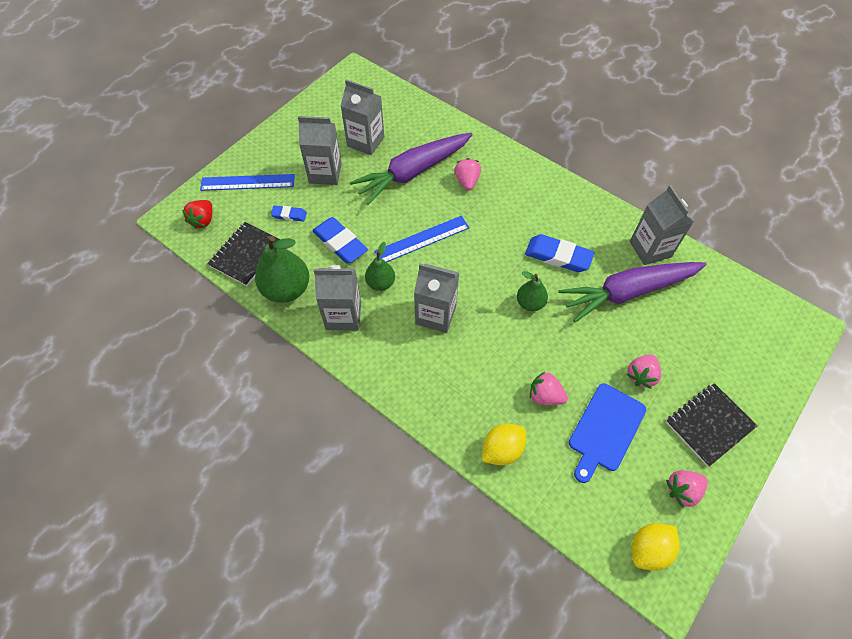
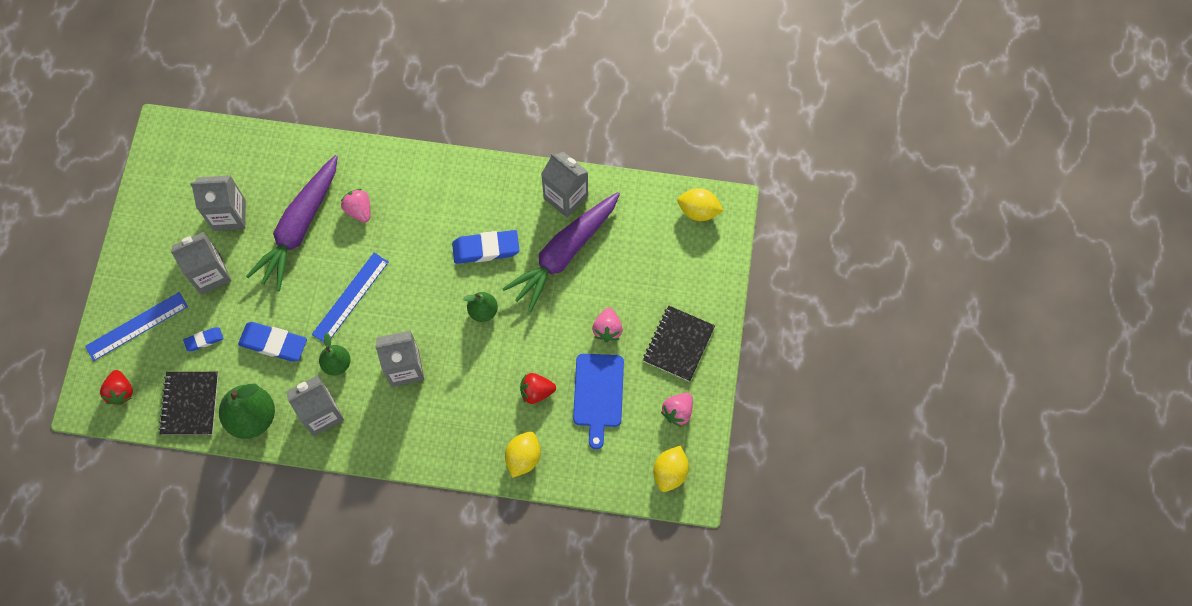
camera: 30 degrees left, 10 degrees up
(545, 396) = (536, 391): pink strawberry -> red strawberry
(776, 316) = (698, 211): none -> yellow lemon

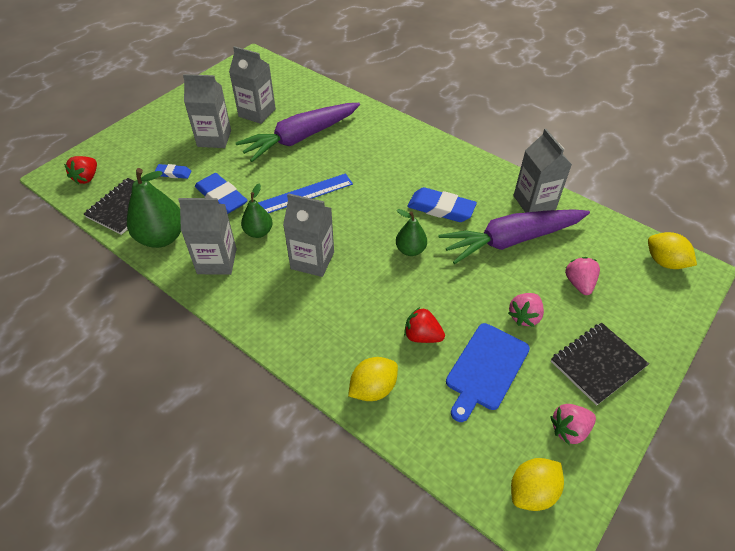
camera: 30 degrees right, 20 degrees down
(137, 326) = (136, 146): blue ruler -> none
(359, 210) = (353, 145): pink strawberry -> pink strawberry (579, 283)

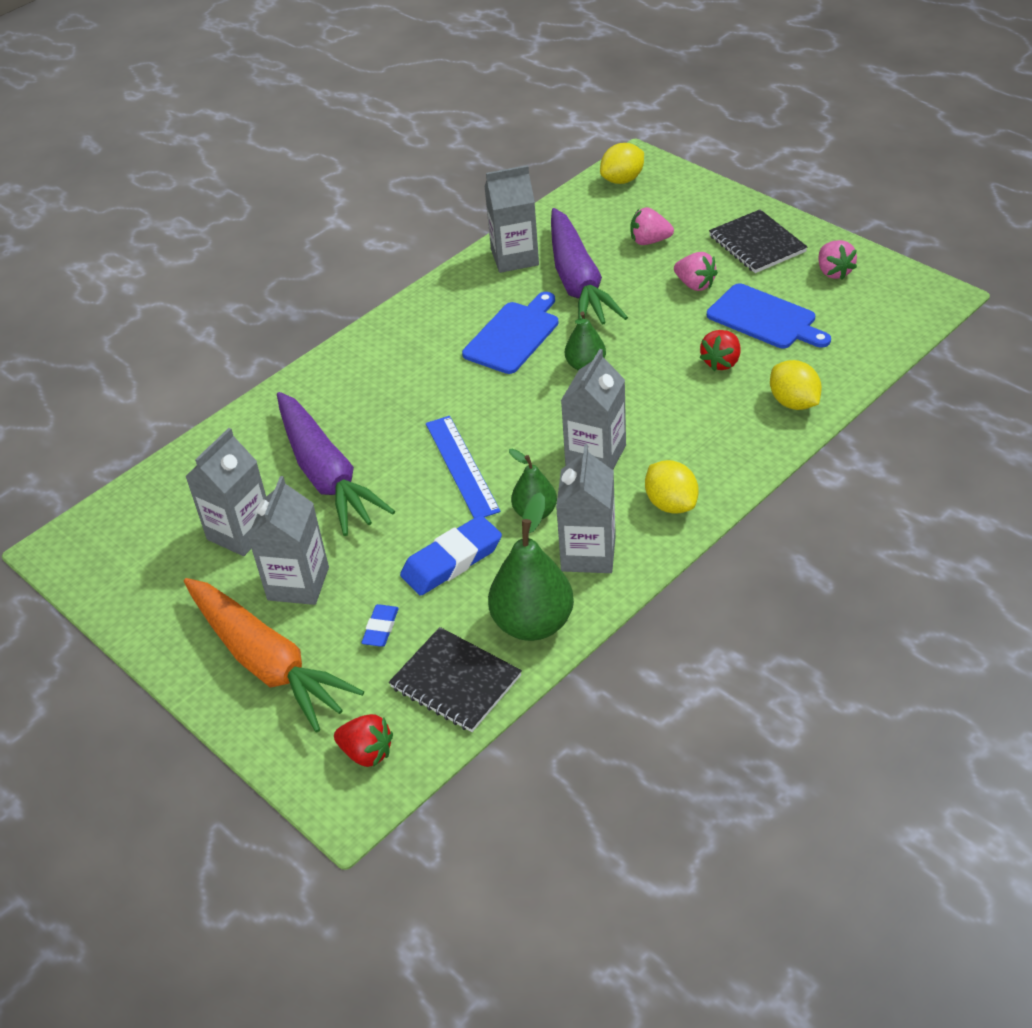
camera: 80 degrees left, 5 degrees down
(159, 135) = (267, 662): none -> orange carrot
(441, 208) = (513, 335): blue eraser -> blue cutting board
(532, 491) = (900, 302): yellow lemon -> yellow lemon (671, 504)

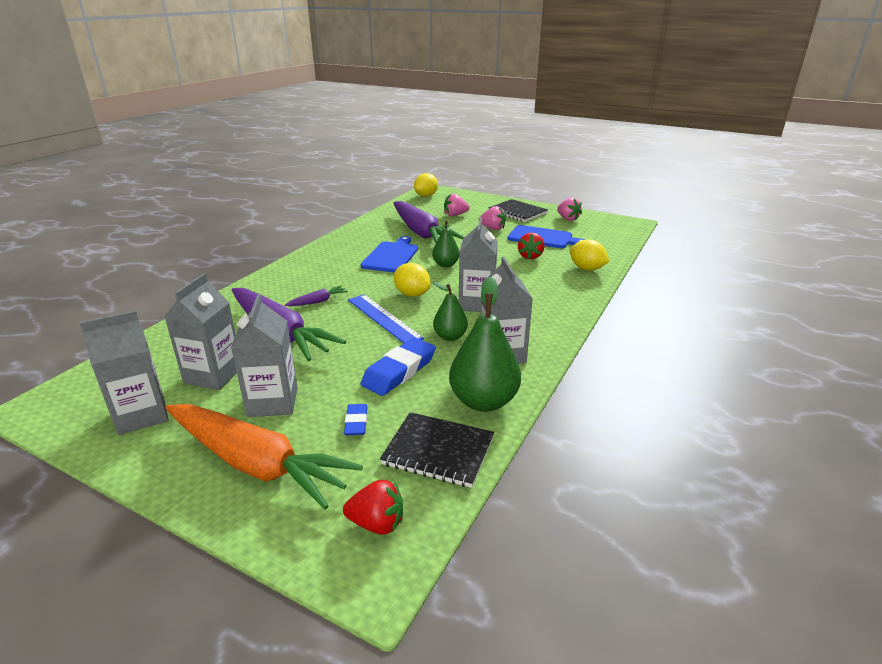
camera: 20 degrees left, 15 degrees down
(386, 421) = (318, 301): none -> purple carrot
(514, 257) = (376, 226): grey carton -> grey carton (141, 415)
(671, 504) = (543, 322): yellow lemon -> yellow lemon (412, 294)

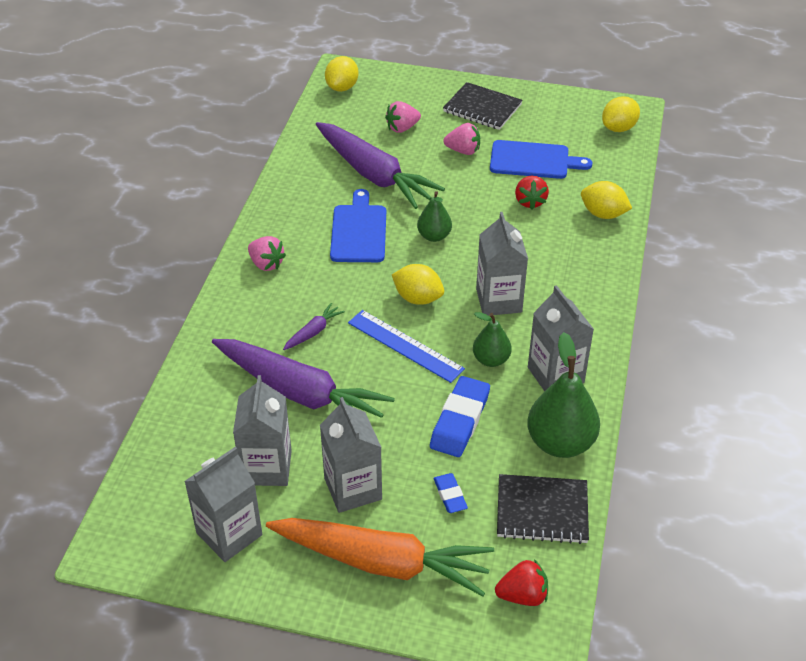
camera: 15 degrees left, 15 degrees up
(567, 219) = (552, 113): pink strawberry -> pink strawberry (266, 264)
(616, 230) = (618, 128): none -> yellow lemon

